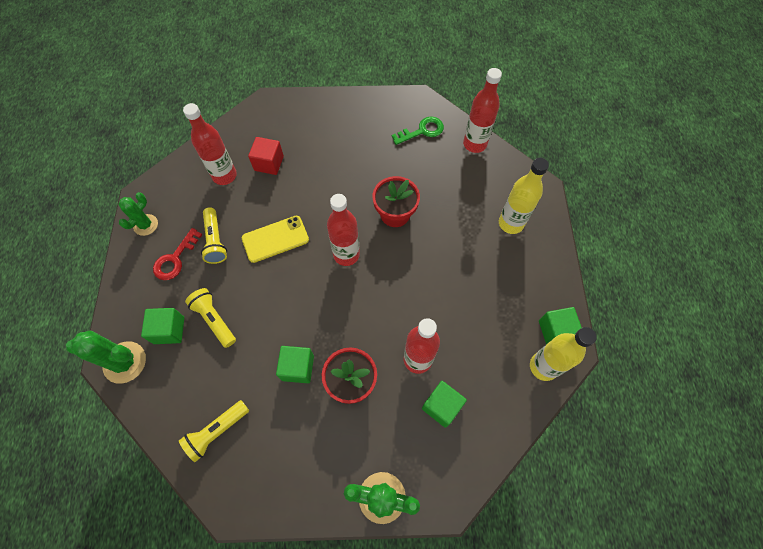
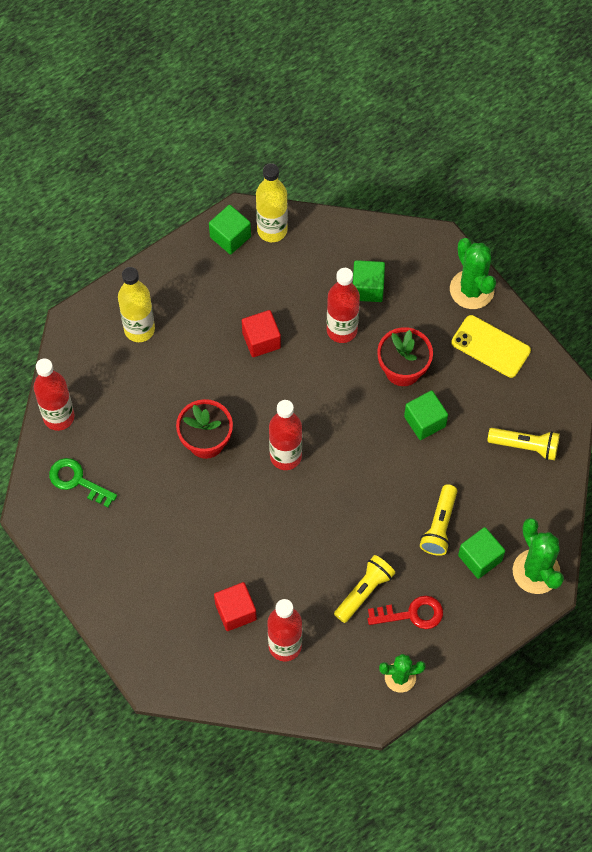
camera: 125 degrees left, 0 degrees up
(275, 239) = (319, 535): yellow phone -> yellow phone (490, 346)
(448, 296) = (261, 340): none -> red cube

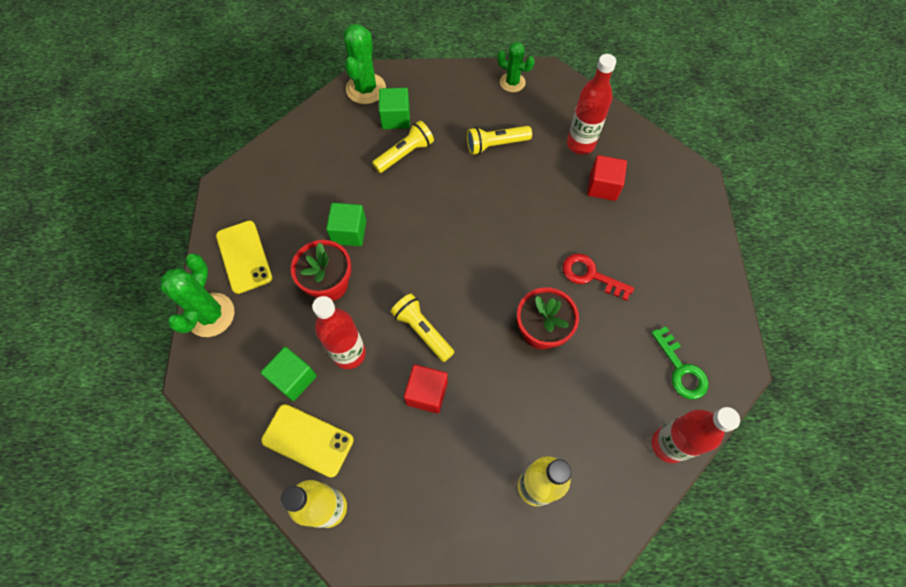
camera: 145 degrees left, 0 degrees up
(230, 237) = (375, 531): green cube -> none
(285, 456) = (482, 275): red bottle -> none
(321, 258) = (308, 440): none -> yellow phone
(412, 614) = (473, 112): red key -> red key (590, 275)
(525, 446) = (293, 168): yellow flashlight -> yellow flashlight (422, 330)

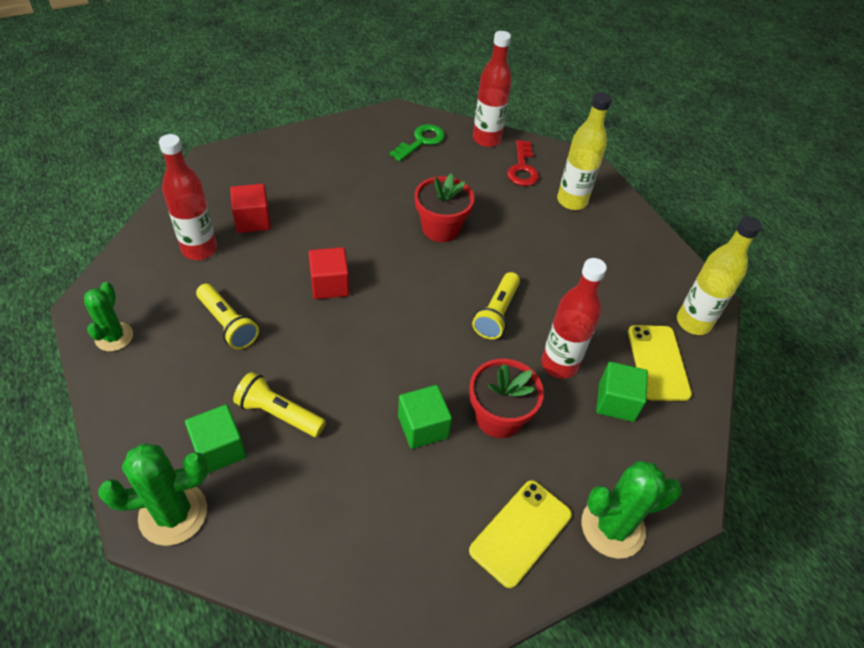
camera: 120 degrees left, 15 degrees down
(427, 393) = (552, 289): red cube -> red cube (330, 285)
(590, 275) = (364, 208): red key -> red key (522, 168)

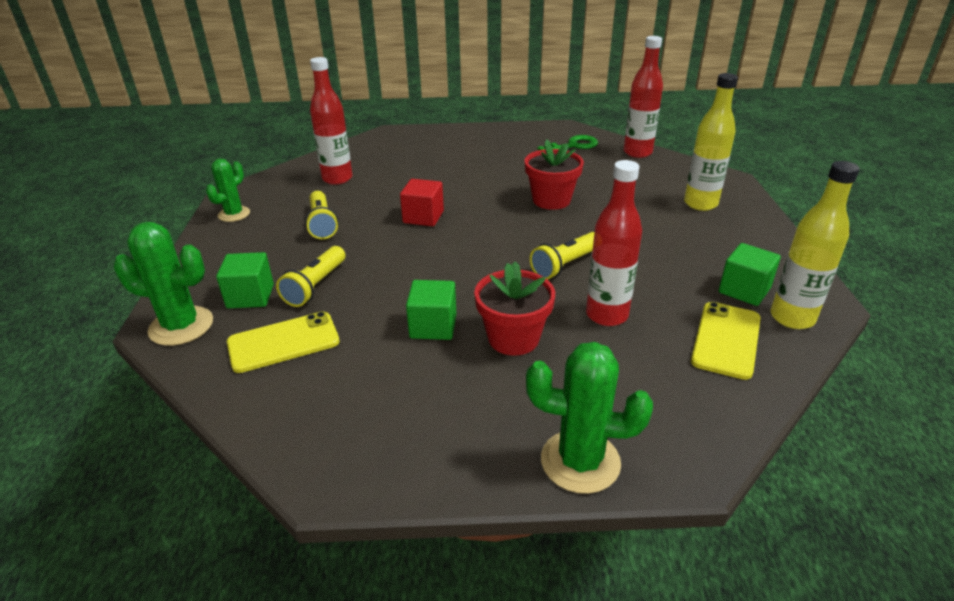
camera: 30 degrees right, 15 degrees down
(252, 220) = (392, 169): red cube -> none
(279, 413) = (315, 286): yellow flashlight -> yellow flashlight turned 120 degrees counterclockwise
(521, 532) = (472, 433): yellow phone -> yellow phone (283, 342)
(522, 168) = (661, 175): red key -> none
(616, 402) = (653, 359): green cube -> green cube (744, 290)

